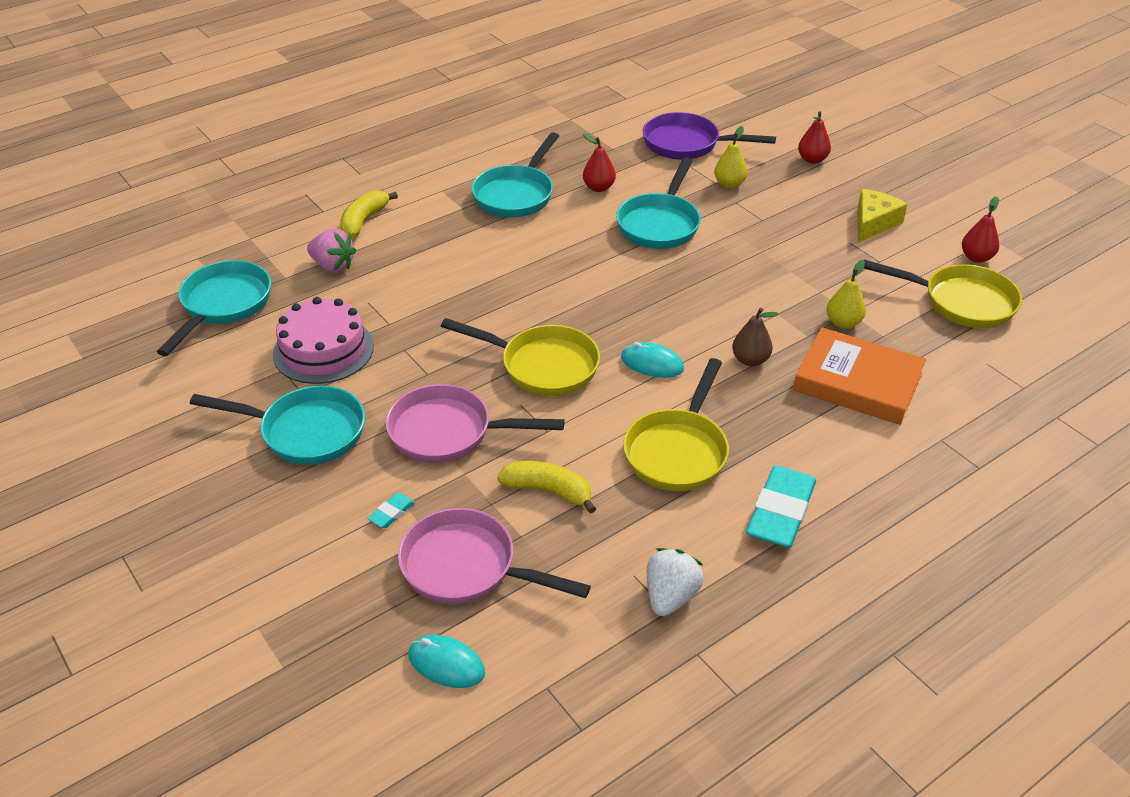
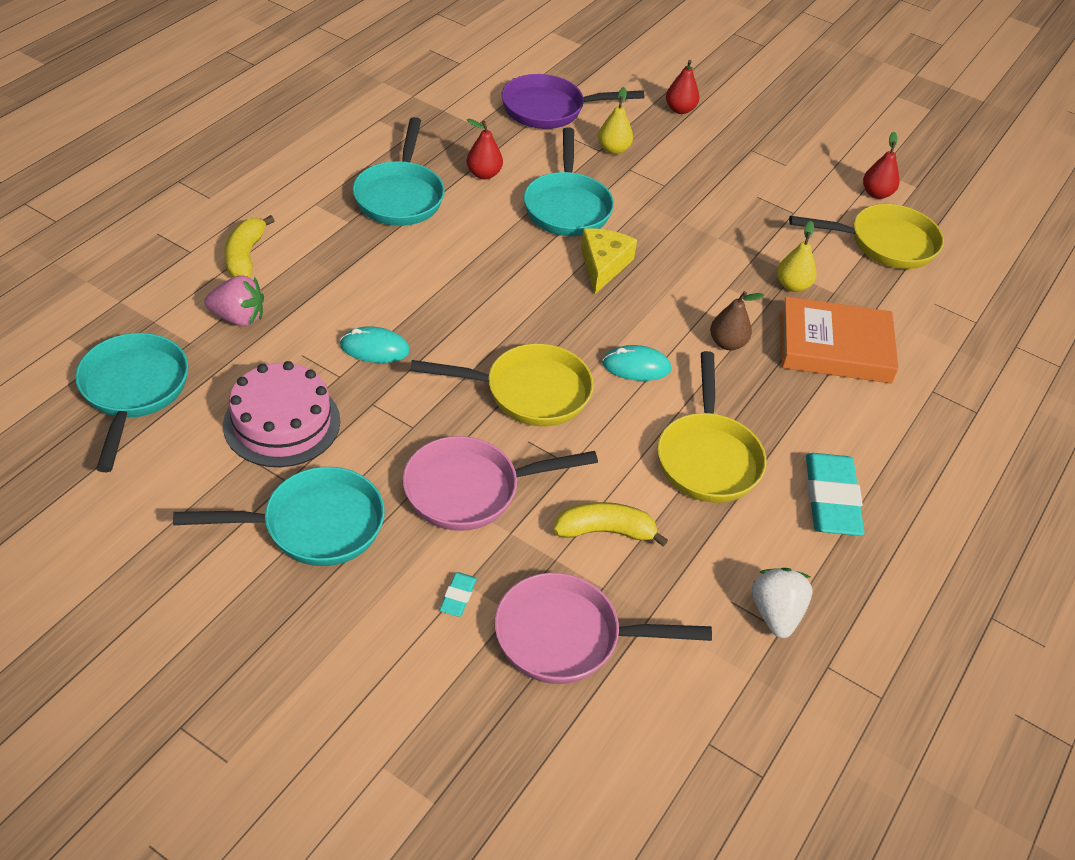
camera: 25 degrees left, 5 degrees up
(446, 664) = (600, 748): turquoise mouse -> turquoise mouse (374, 348)
(873, 223) = (769, 171): yellow cheese -> yellow cheese (603, 265)

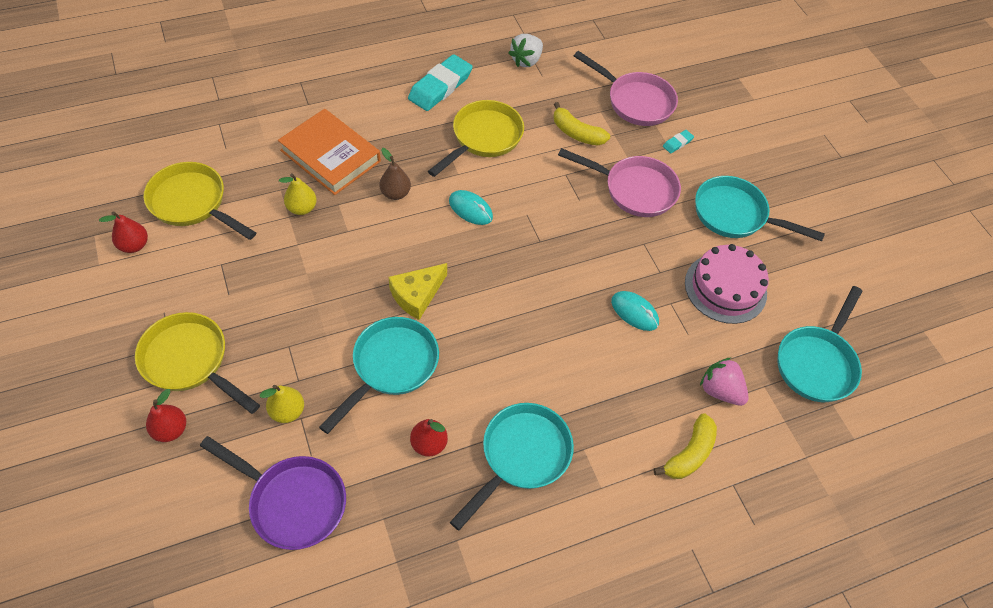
camera: 145 degrees left, 10 degrees up
(529, 392) = (554, 228): yellow pan -> yellow pan (190, 361)

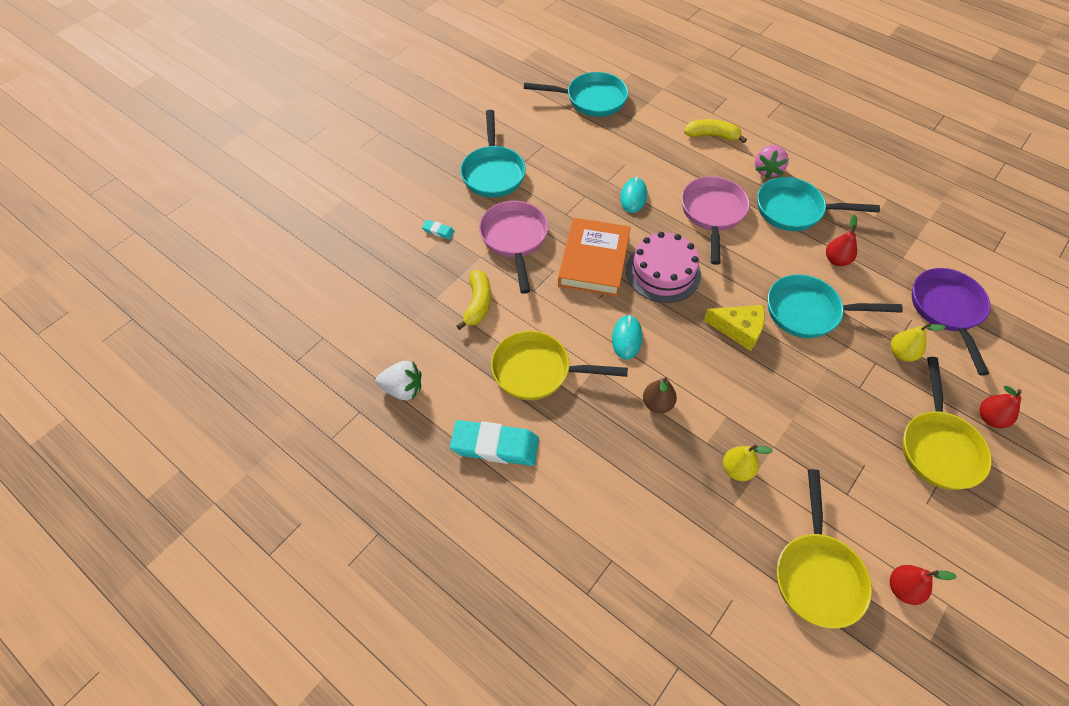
camera: 115 degrees left, 0 degrees up
(330, 156) = (660, 488): orange book -> orange book (594, 261)
(635, 101) = (404, 278): pink pan -> pink pan (712, 214)
(720, 390) = (654, 136): pink strawberry -> pink strawberry (767, 170)
(725, 288) = (568, 157): pink cake -> pink cake (663, 272)

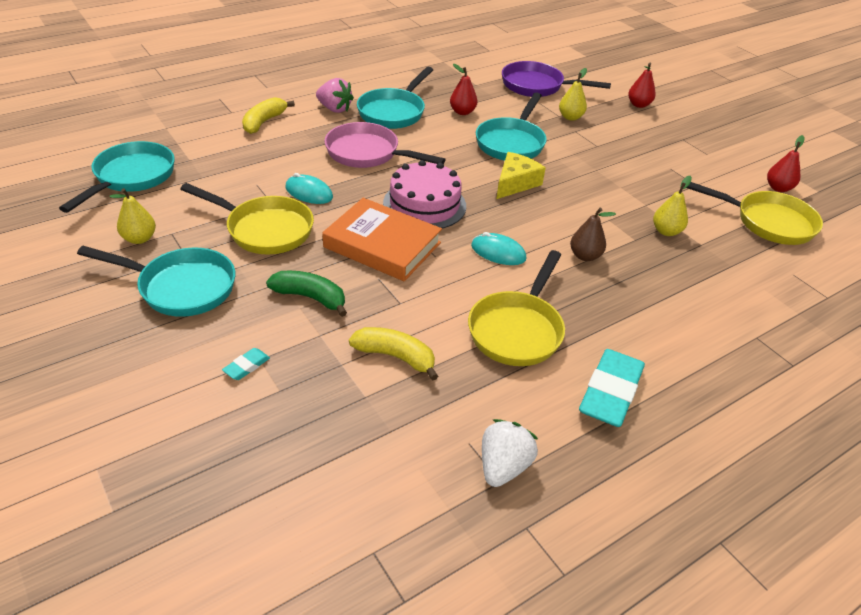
camera: 75 degrees left, 15 degrees down
(514, 239) = (310, 298): pink pan -> green banana
(529, 133) = (139, 239): none -> yellow pear
(938, 447) = (659, 132): yellow pan -> yellow pan (264, 229)

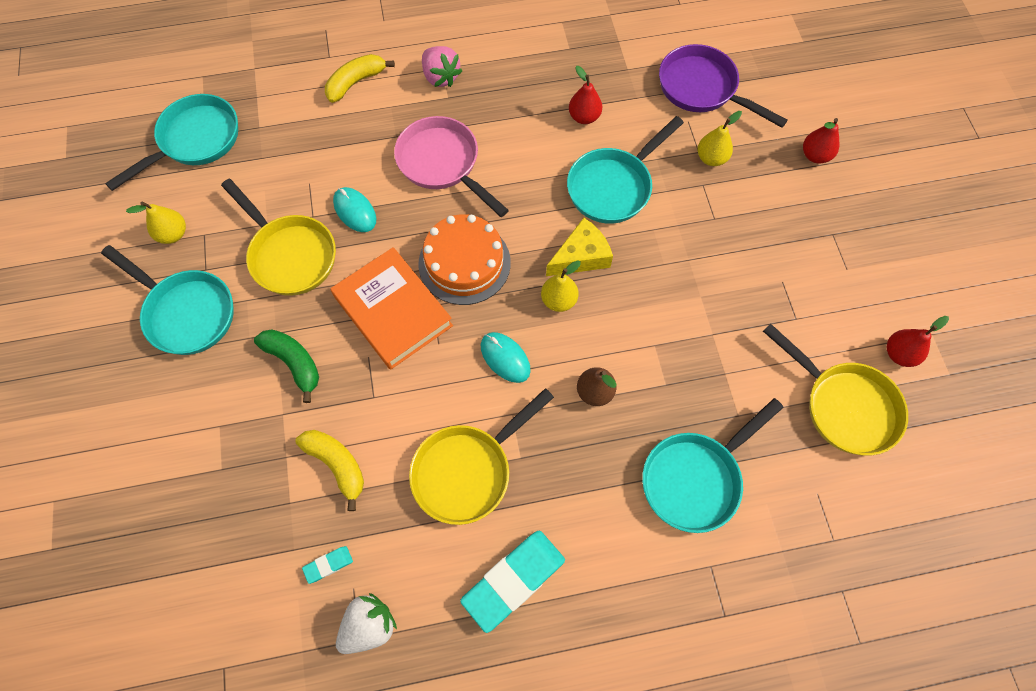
camera: 25 degrees right, 25 degrees up
(247, 366) = (205, 431): turquoise eraser -> turquoise eraser (328, 565)
(394, 112) = (504, 98): turquoise pan -> turquoise pan (695, 478)
(424, 204) = (464, 263): pink cake -> orange cake
(666, 231) = (710, 383): yellow pear -> yellow pear (559, 300)

